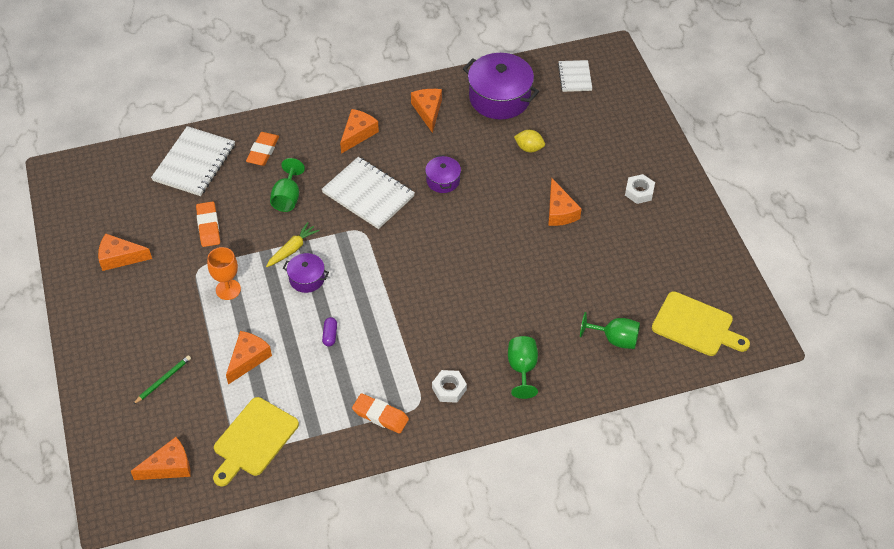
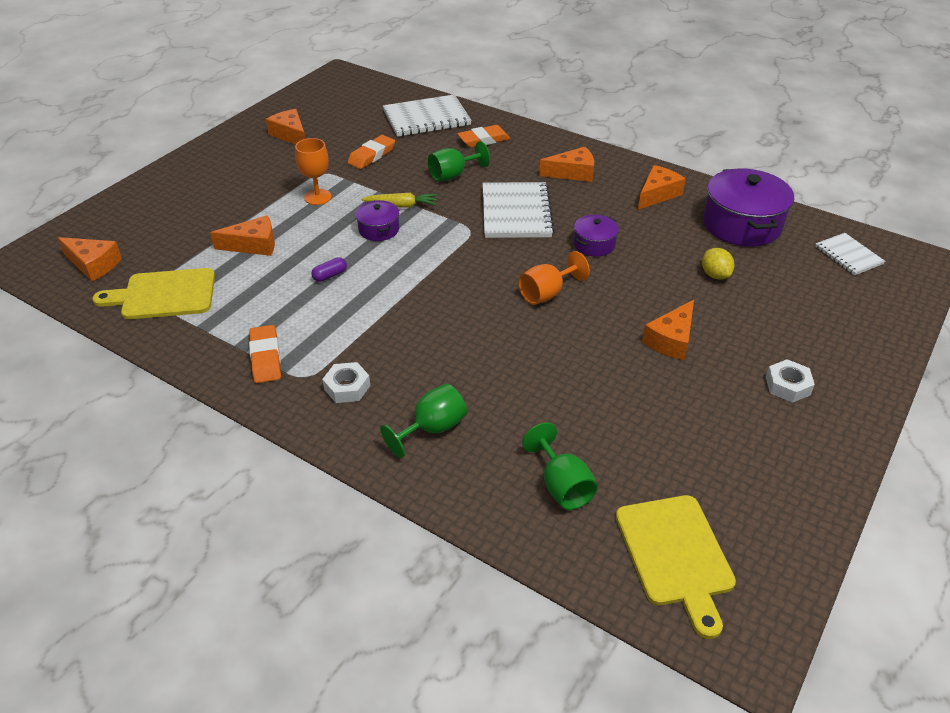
camera: 50 degrees right, 10 degrees down
(163, 380) = (186, 215): green pencil -> none
(464, 237) = (547, 293): none -> orange goblet
(575, 77) = (848, 255): white notebook -> white notebook turned 75 degrees counterclockwise

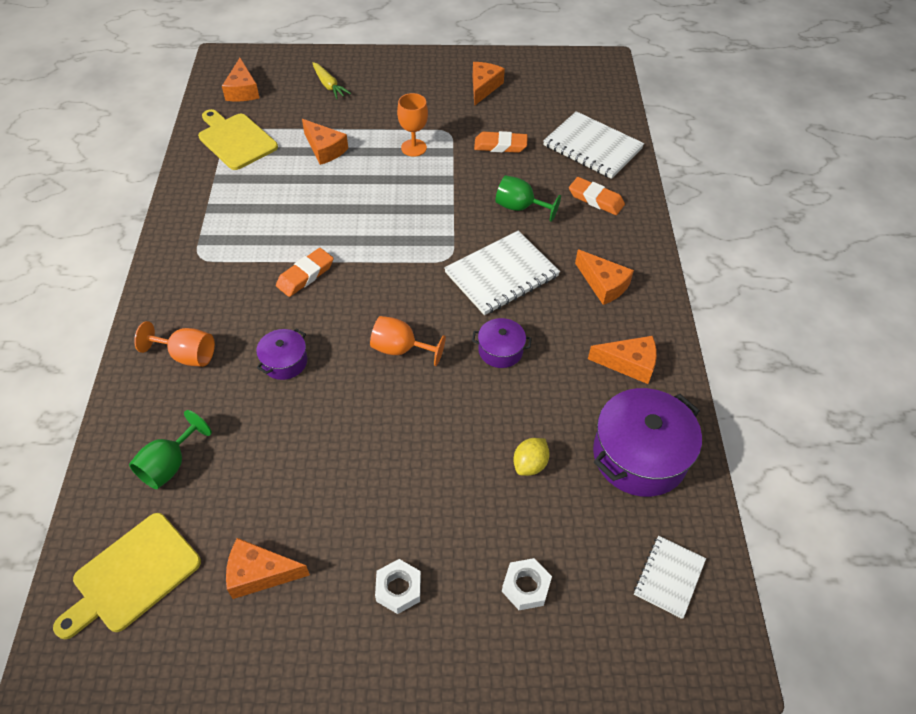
camera: 55 degrees right, 10 degrees up
(266, 357) = (205, 226): orange eraser -> orange eraser (305, 275)
(330, 275) = (321, 208): purple capsule -> none
(347, 387) = (202, 285): white nut -> white nut (526, 587)
(379, 229) = (401, 203): purple pot -> purple pot (284, 362)
(401, 206) = (446, 199): yellow carrot -> yellow carrot (329, 85)
(432, 429) = (187, 355): green goblet -> orange goblet
(671, 340) = (401, 467): orange cheese -> orange cheese (260, 573)

